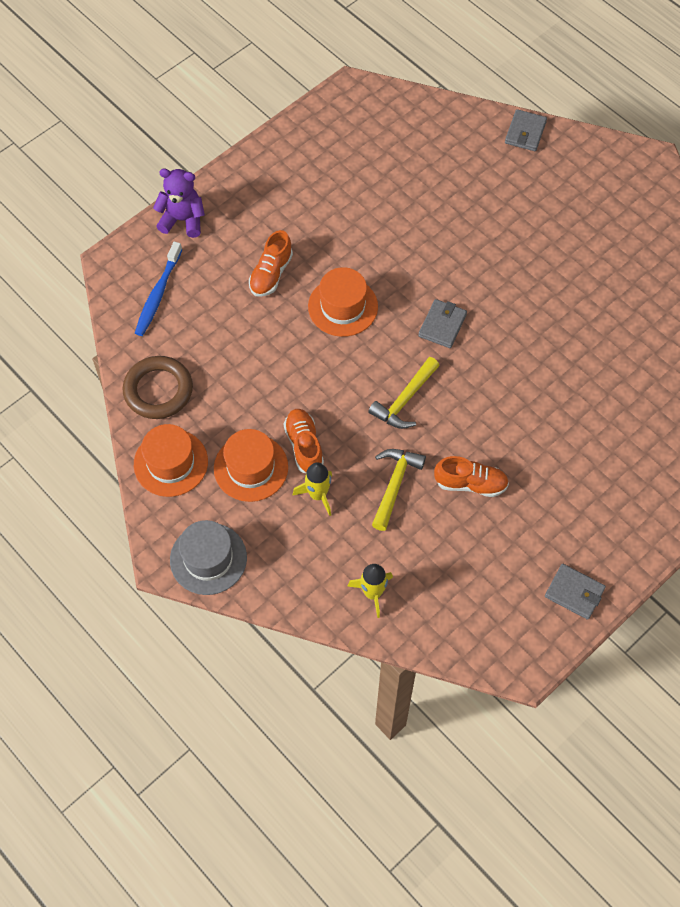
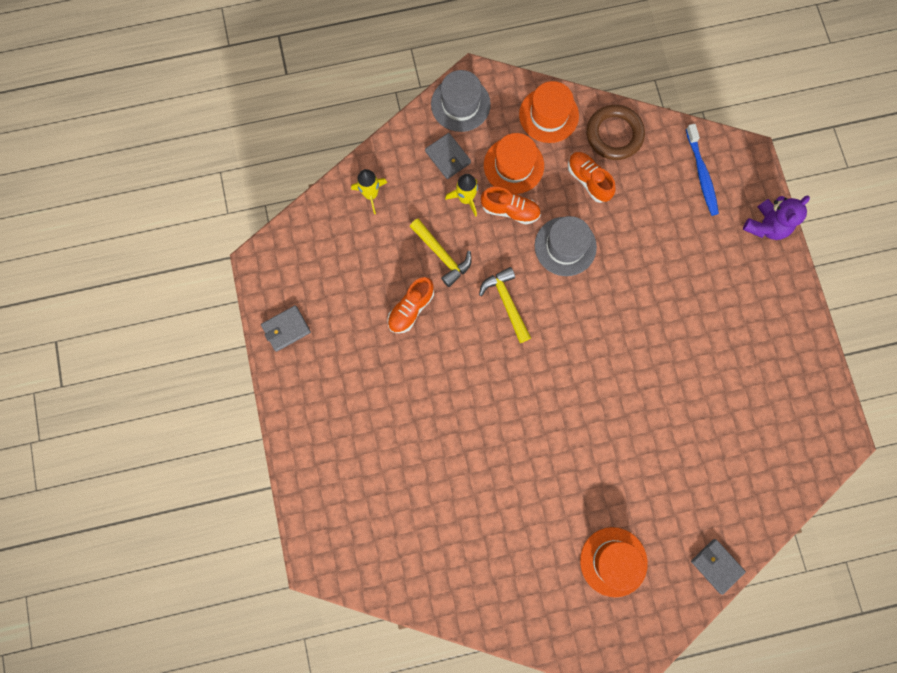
camera: 120 degrees right, 15 degrees up
(158, 294) = (701, 174): blue toothbrush -> blue toothbrush turned 150 degrees counterclockwise
(271, 274) = (676, 266): orange shoe -> orange shoe (588, 180)
(311, 377) = (565, 246): none -> grey hat
(343, 306) = (616, 303): orange hat -> orange hat (613, 561)
(442, 325) = (556, 370): grey wallet -> grey wallet (448, 157)

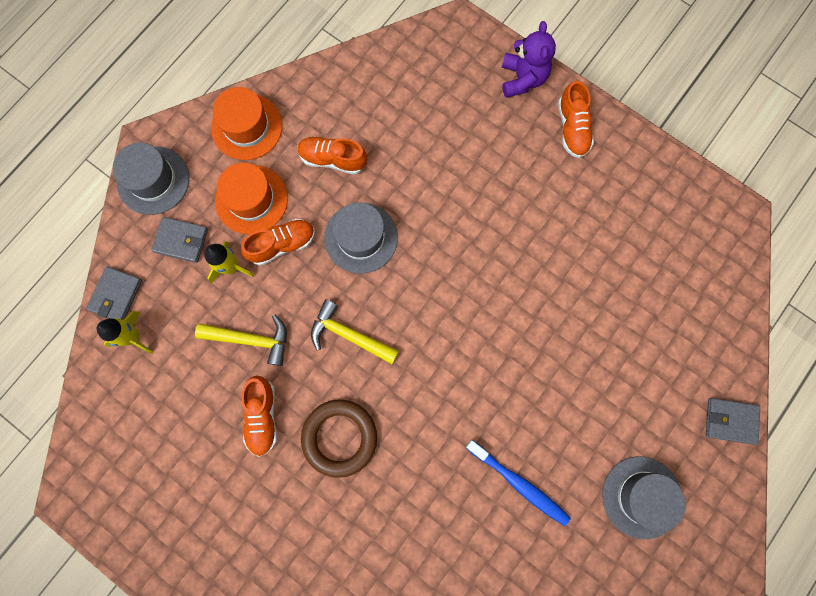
camera: 40 degrees left, 0 degrees up
(286, 329) = (153, 540): grey wallet -> grey wallet (116, 295)
(613, 561) = (641, 497): orange hat -> grey hat
(614, 135) = (322, 99): brown ring -> brown ring (339, 437)
(701, 174) = (429, 75): blue toothbrush -> blue toothbrush (519, 483)
(772, 287) = (572, 128): none -> orange shoe

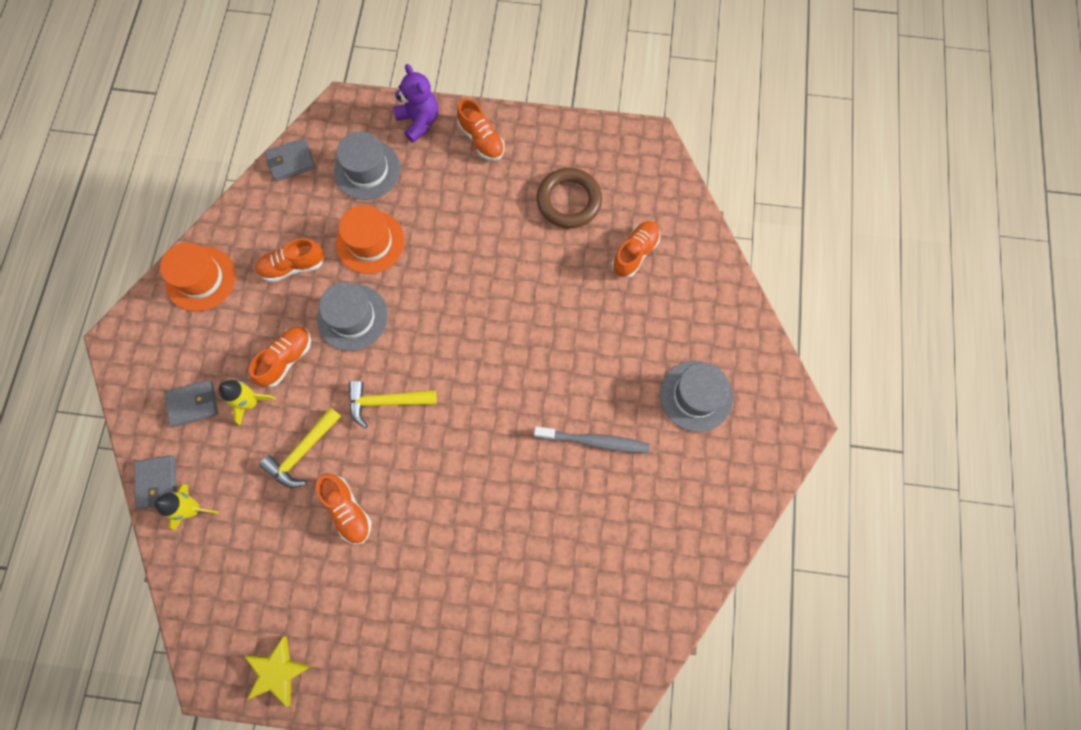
camera: 30 degrees left, 5 degrees down
(129, 526) = (278, 671): none -> yellow star
(153, 180) = (139, 367): grey hat -> grey hat (367, 170)
(251, 199) = (238, 336): orange hat -> orange hat (370, 242)
(251, 339) = (302, 452): yellow hammer -> yellow hammer turned 150 degrees clockwise
(339, 437) = (424, 489): brown ring -> brown ring (569, 201)
(519, 483) = (594, 441): blue toothbrush -> grey toothbrush
(660, 322) = (635, 253): none -> orange shoe
(730, 421) = (731, 299): grey wallet -> grey wallet (291, 161)

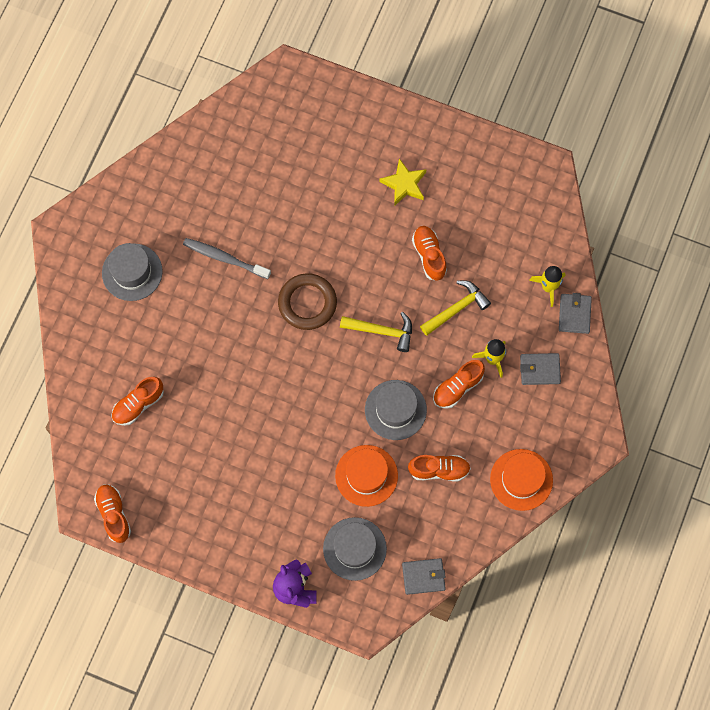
camera: 165 degrees left, 0 degrees up
(278, 671) = (499, 160): yellow star -> yellow star (404, 184)
(481, 140) = (241, 552): orange shoe -> orange shoe (114, 515)
(569, 201) = (180, 469): brown ring -> brown ring (307, 303)

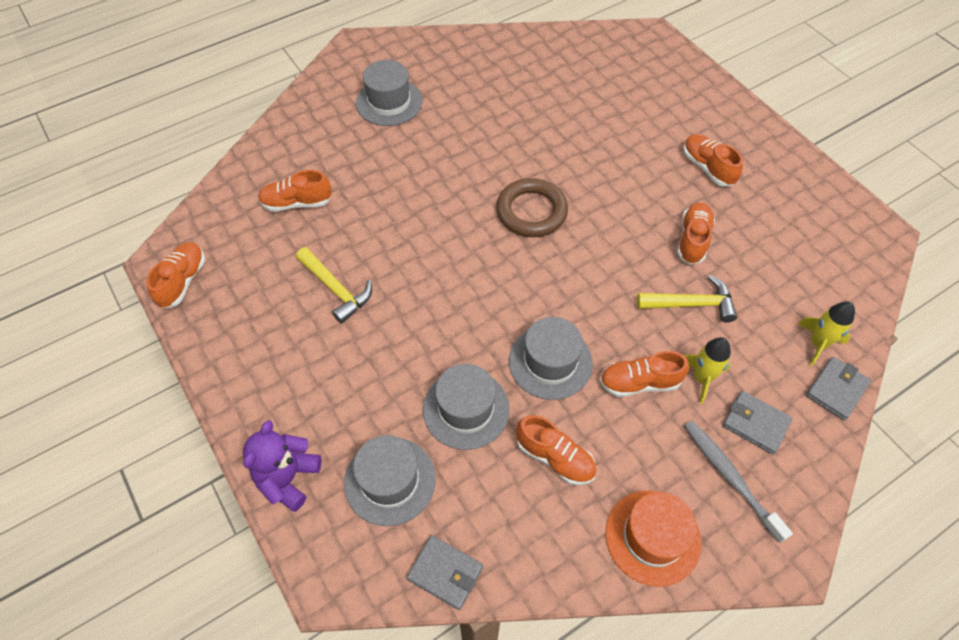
camera: 35 degrees right, 15 degrees down
(225, 258) = (481, 135): grey toothbrush -> grey toothbrush (730, 477)
(366, 475) = (466, 409): orange hat -> grey hat
(382, 331) = (591, 278): yellow hammer -> yellow hammer (336, 289)
(404, 184) = (707, 167): yellow star -> orange shoe

